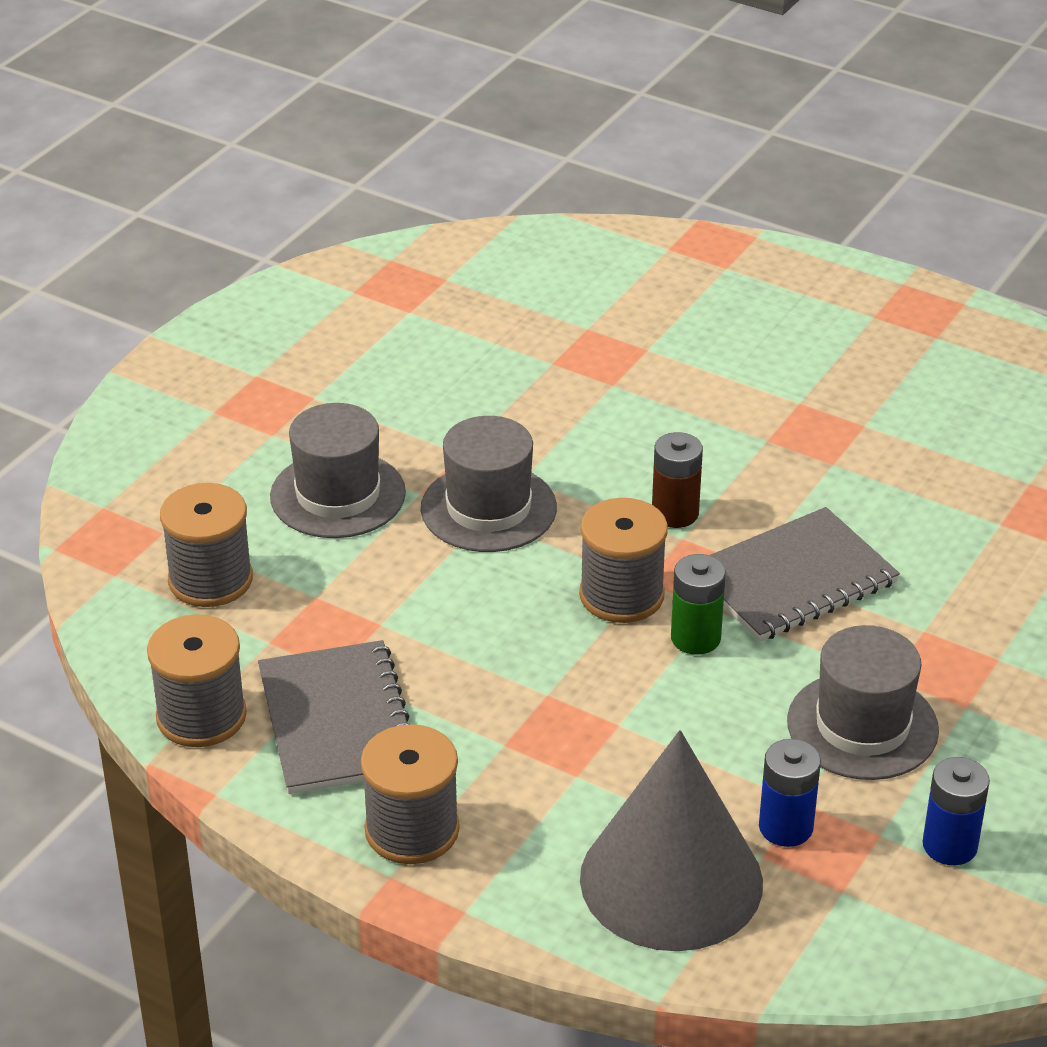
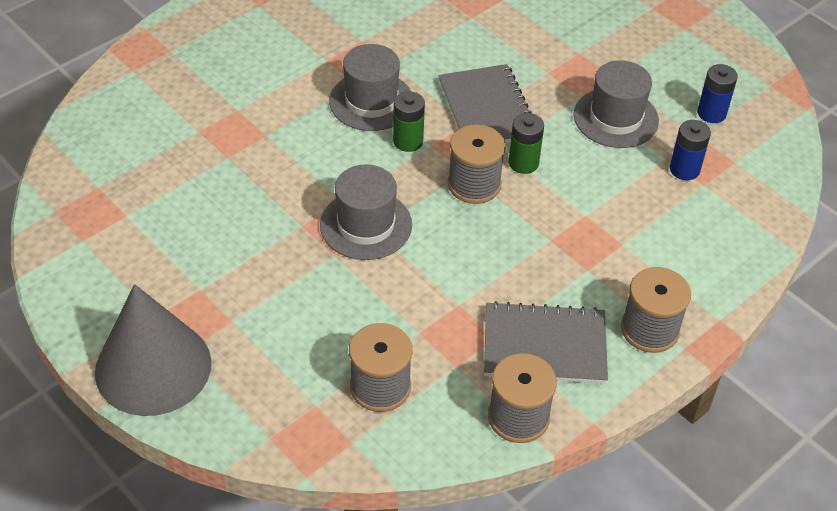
camera: 75 degrees left, 10 degrees up
(338, 495) = (317, 298): grey hat -> grey hat (371, 101)
(671, 880) = (714, 225): grey cone -> grey cone (153, 367)
(675, 513) = (408, 141): brown battery -> green battery

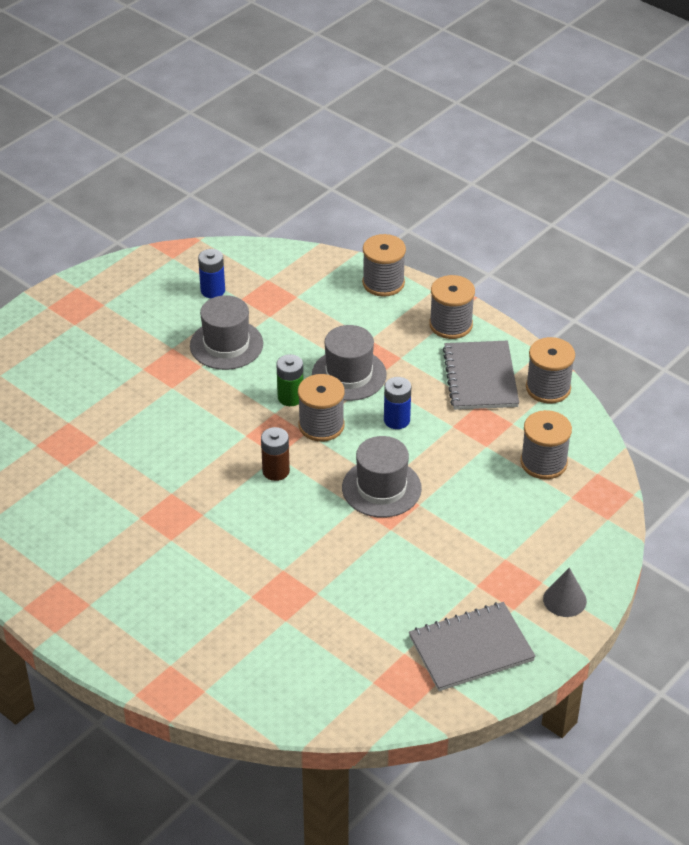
camera: 95 degrees left, 5 degrees down
(153, 367) = (564, 600): grey cone -> grey cone, size x0.45
(371, 101) = (227, 501): grey hat -> grey hat (349, 375)
(408, 141) = (276, 471): green battery -> brown battery
(487, 109) = (226, 423): grey notebook -> grey notebook (471, 648)
(684, 169) = (281, 306): blue battery -> blue battery (396, 420)
(733, 270) = (383, 283): none -> grey spool

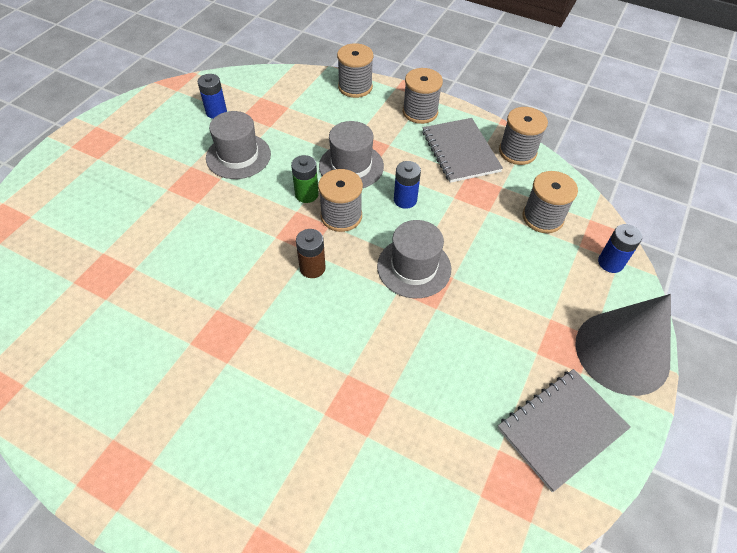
camera: 15 degrees left, 10 degrees up
(564, 600) = (622, 352): grey cone -> grey cone, size x2.21
(596, 519) = (610, 263): none -> blue battery

